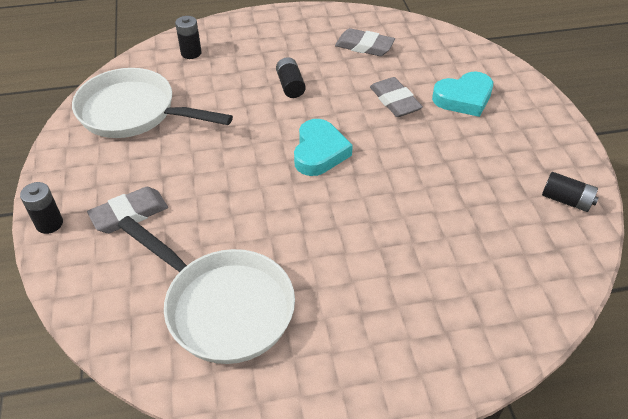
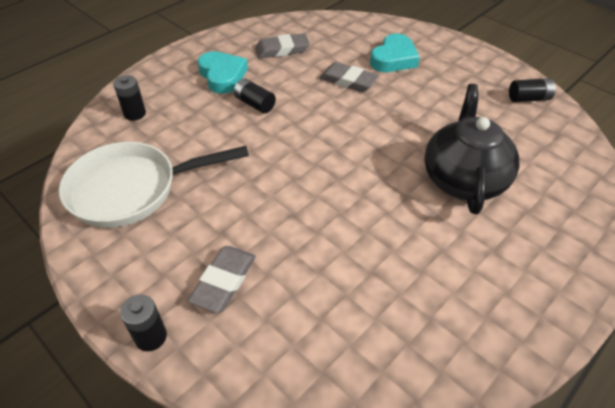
camera: 35 degrees left, 0 degrees up
(223, 307) = (391, 311): white pan -> none
(319, 152) = (333, 145): turquoise heart -> turquoise heart (222, 76)
(404, 240) = (463, 179): none -> black teapot

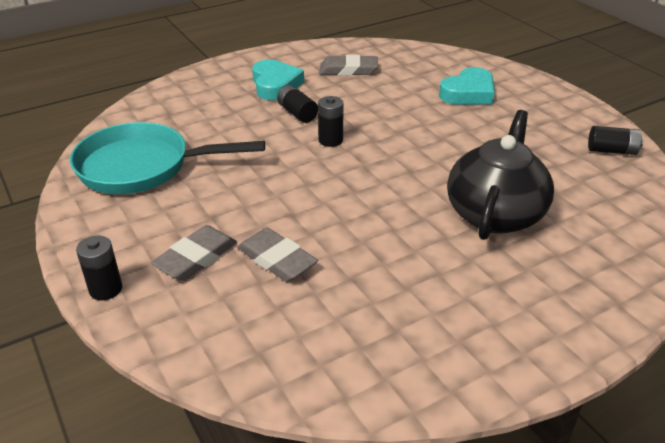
camera: 15 degrees right, 10 degrees down
(131, 189) = (142, 167): white pan -> turquoise pan
(135, 113) = (173, 105): black battery -> black battery (330, 140)
(348, 81) = (407, 106): grey eraser -> grey eraser (277, 259)

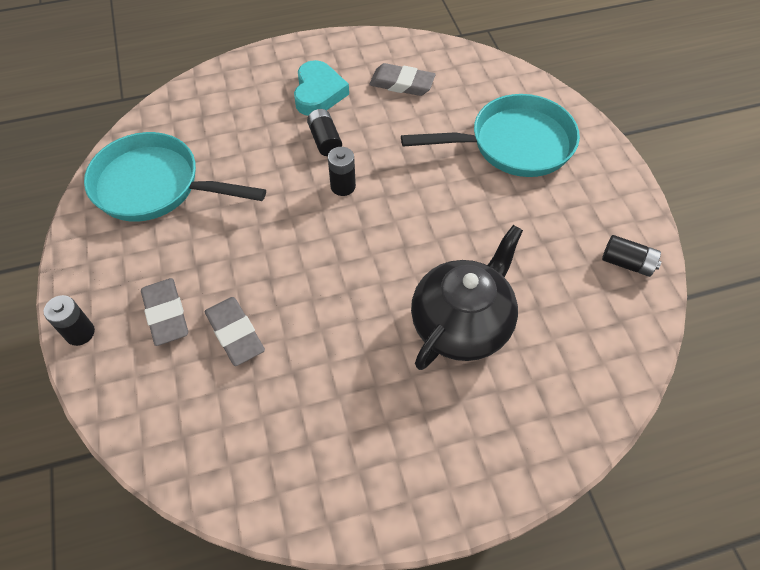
camera: 15 degrees right, 20 degrees up
(196, 258) = (166, 314): grey eraser -> grey eraser turned 75 degrees counterclockwise
(468, 93) = (514, 144): turquoise heart -> turquoise pan

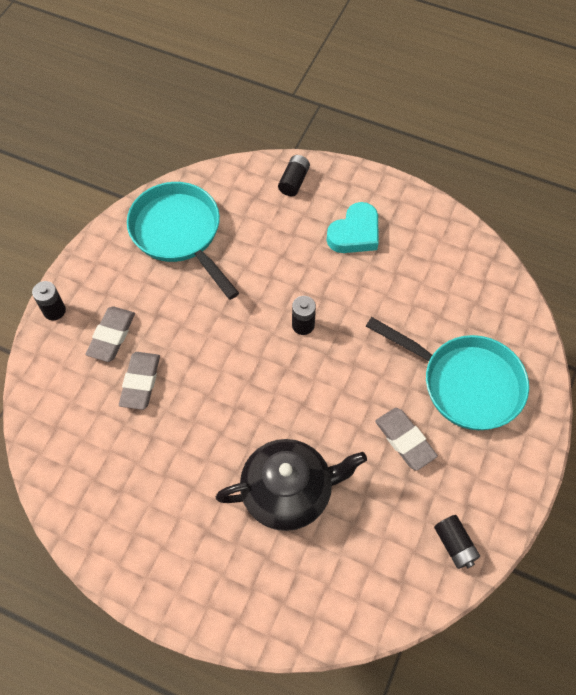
camera: 40 degrees right, 5 degrees up
(325, 140) = (324, 278): black battery -> black battery (294, 181)
(402, 83) = (426, 268): grey eraser -> grey eraser (405, 440)

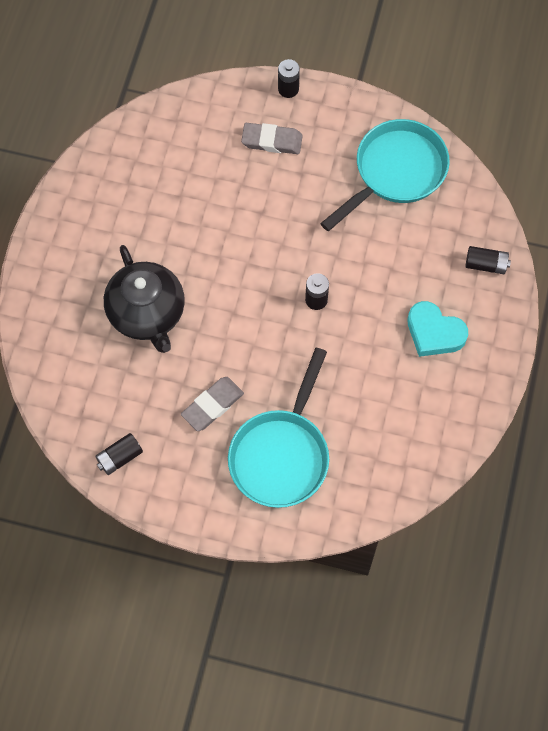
camera: 80 degrees right, 5 degrees up
(140, 382) = (230, 175): grey eraser -> none

